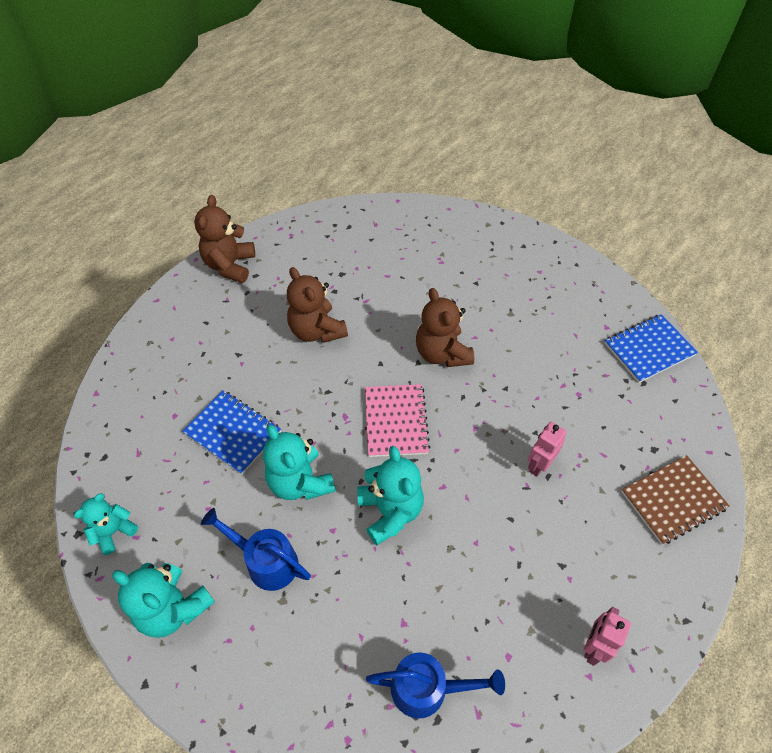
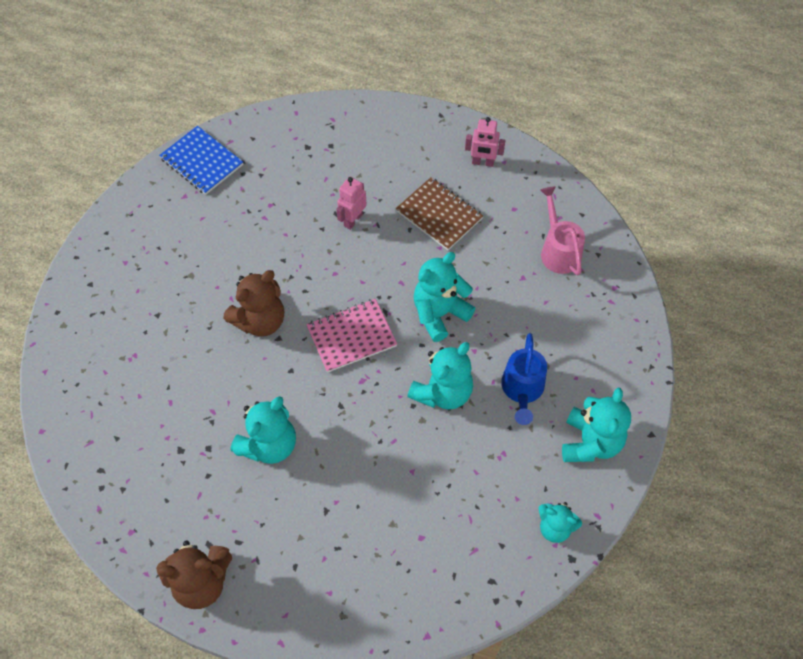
camera: 110 degrees left, 5 degrees up
(233, 432) = (417, 472): blue notebook -> none
(317, 330) = (269, 444): brown teddy bear -> turquoise teddy bear
(428, 688) = (558, 250): blue watering can -> pink watering can
(539, 465) = (353, 220): pink robot -> pink robot turned 105 degrees clockwise
(673, 500) = (349, 130): brown notebook -> brown notebook (439, 215)

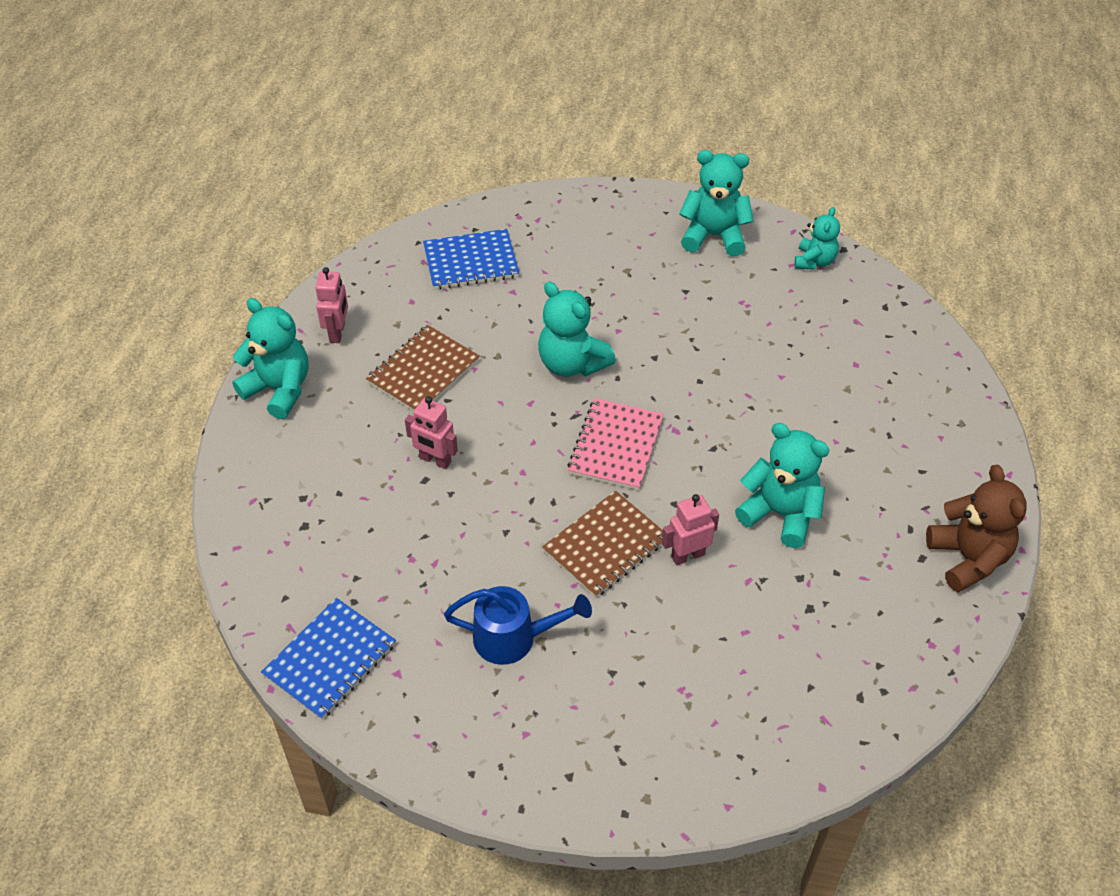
camera: 95 degrees left, 10 degrees down
(242, 373) = (687, 555): none -> pink robot
(260, 321) = (605, 546): brown teddy bear -> brown notebook
(351, 336) = (615, 446): pink notebook -> pink notebook turned 45 degrees clockwise
(442, 392) = (677, 355): turquoise teddy bear -> turquoise teddy bear (279, 389)
(522, 390) = (662, 288): blue watering can -> blue watering can (514, 638)
(558, 250) = (471, 262): pink watering can -> blue notebook

